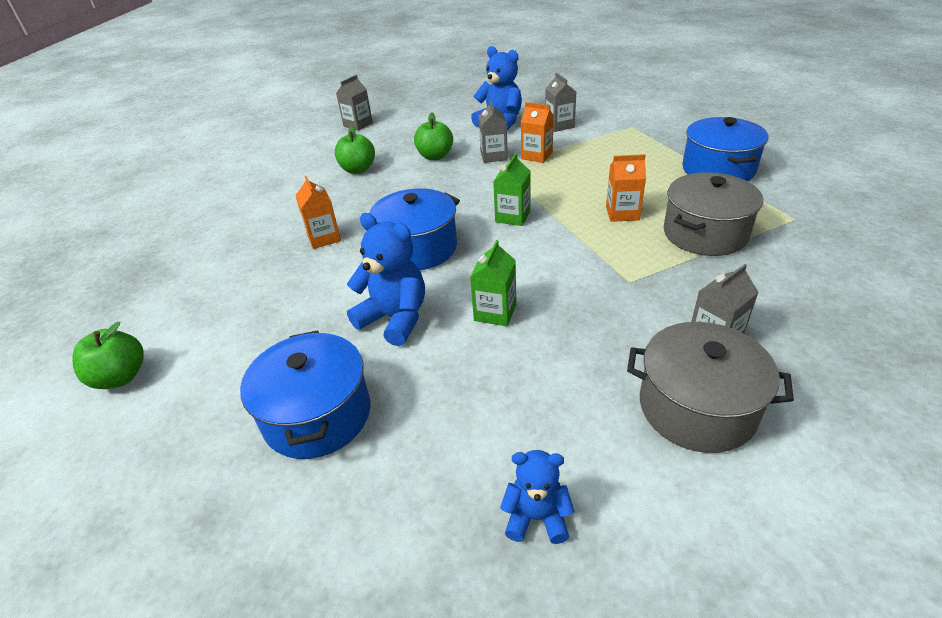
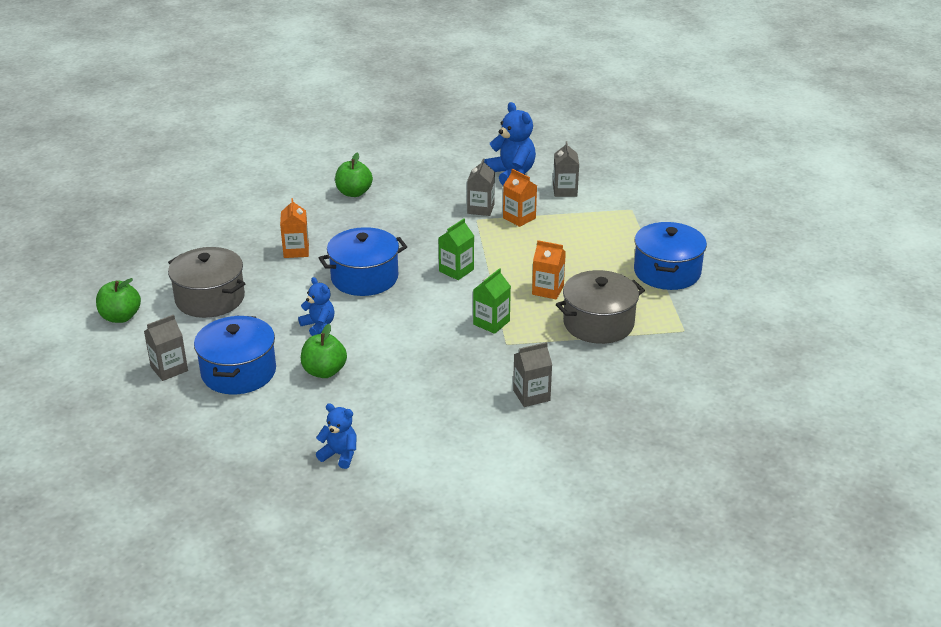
camera: 15 degrees right, 5 degrees down
(358, 124) = (378, 142): grey carton -> grey carton (169, 369)
(395, 318) = (318, 326): blue teddy bear -> blue teddy bear, size x0.60
(435, 156) = (428, 196): green apple -> green apple (324, 371)
(495, 312) = (392, 340): green carton -> green carton (491, 323)
(697, 407) = (480, 430): grey pot -> grey pot (210, 298)

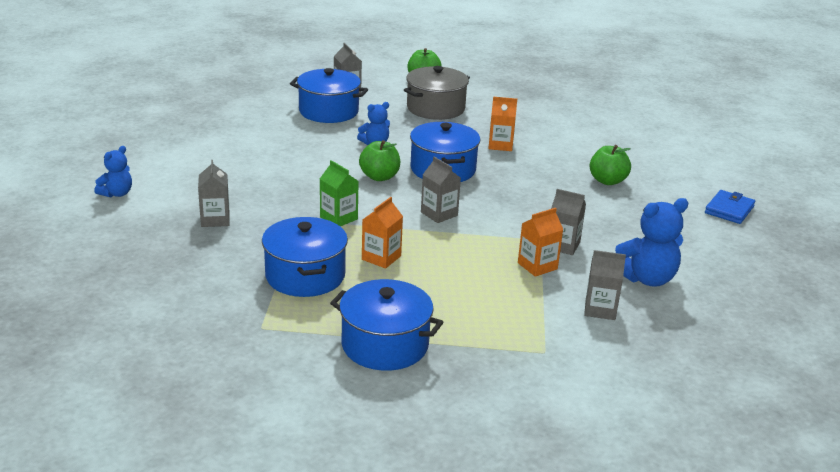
camera: 100 degrees right, 5 degrees down
(324, 371) = (309, 140): green apple -> green apple (379, 177)
(340, 455) = (202, 136): blue teddy bear -> blue teddy bear (117, 193)
(384, 141) = (729, 210): none -> blue wallet
(456, 270) = (439, 214): green carton -> grey carton
(598, 323) = (305, 276): grey pot -> blue pot

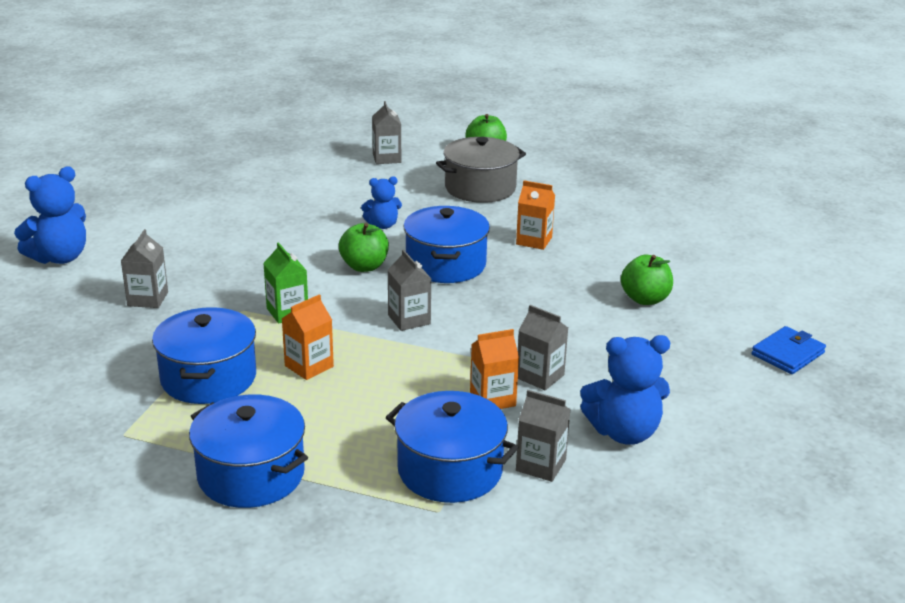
camera: 15 degrees right, 0 degrees up
(117, 193) = (60, 257): blue teddy bear -> blue teddy bear, size x1.67
(328, 111) = (351, 181): blue pot -> blue pot (450, 470)

